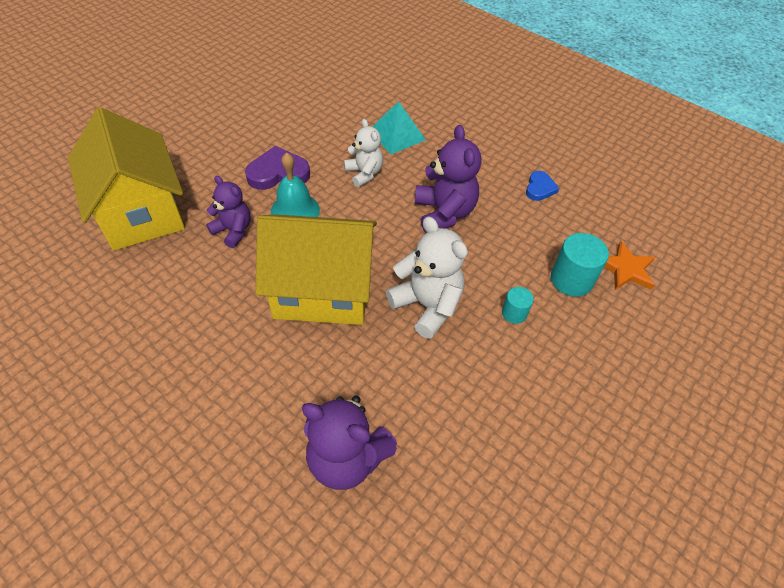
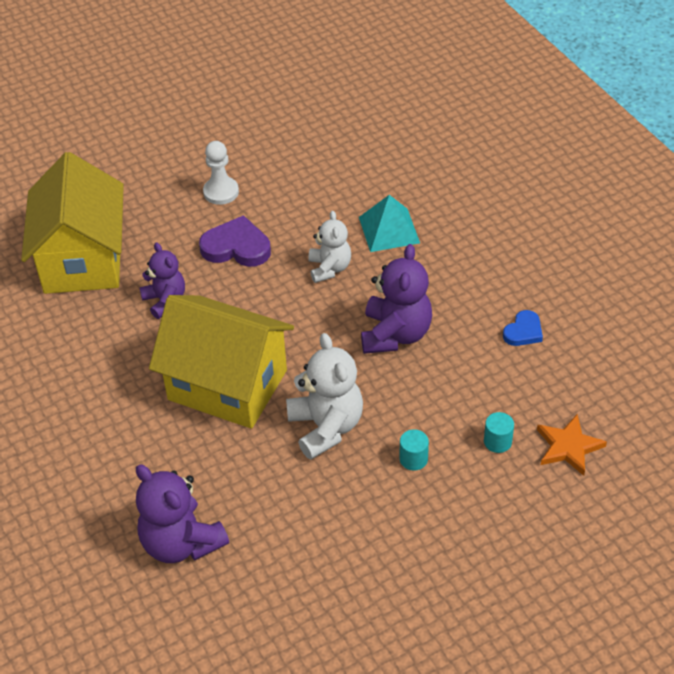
camera: 25 degrees right, 5 degrees down
(245, 133) = (221, 192): none -> white pawn
(295, 210) = (236, 293): turquoise bell -> none
(571, 280) = (497, 442): turquoise cylinder -> turquoise cylinder, size x0.57

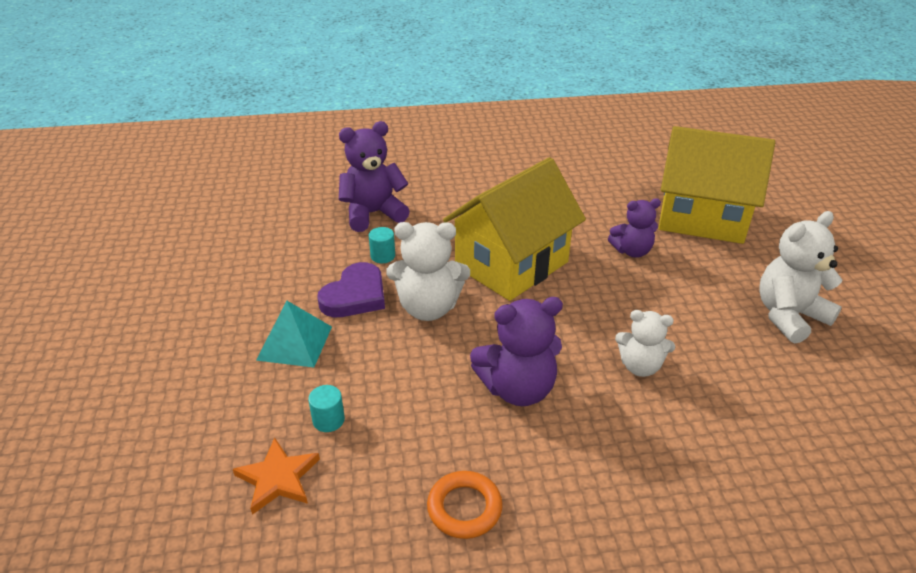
camera: 110 degrees right, 10 degrees down
(221, 192) = (789, 316): white pawn -> white teddy bear
(236, 247) = (694, 308): purple heart -> purple heart (355, 296)
(389, 230) = (693, 437): turquoise pyramid -> turquoise pyramid (294, 343)
(395, 334) = (518, 389): purple teddy bear -> purple teddy bear turned 45 degrees counterclockwise
(413, 459) = (354, 352): turquoise cylinder -> turquoise cylinder (383, 256)
(523, 331) = (464, 508): blue heart -> orange ring

